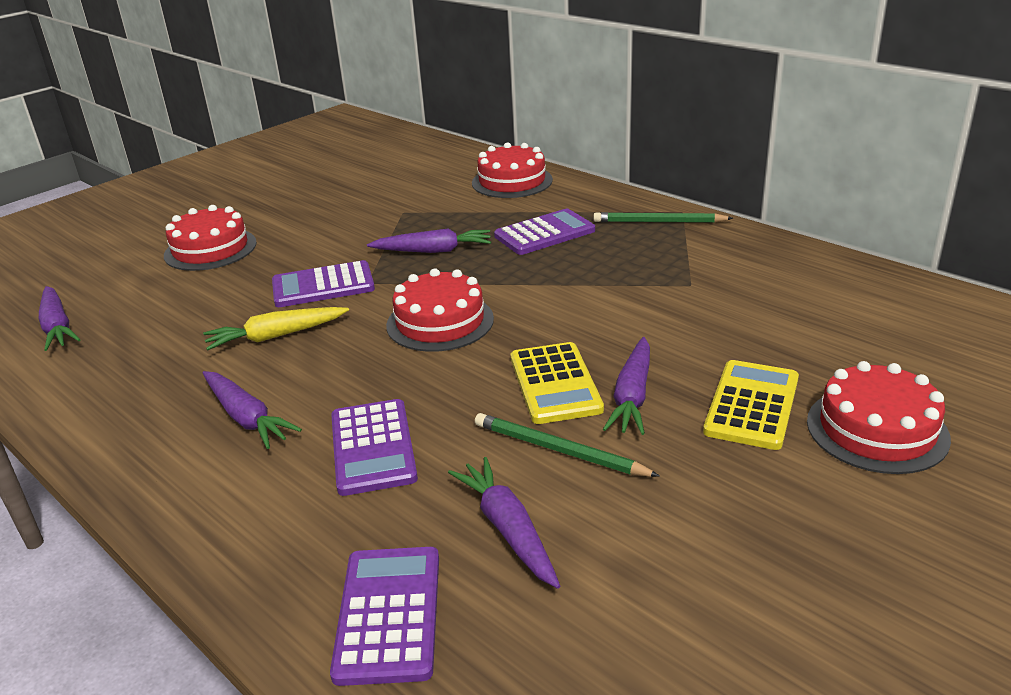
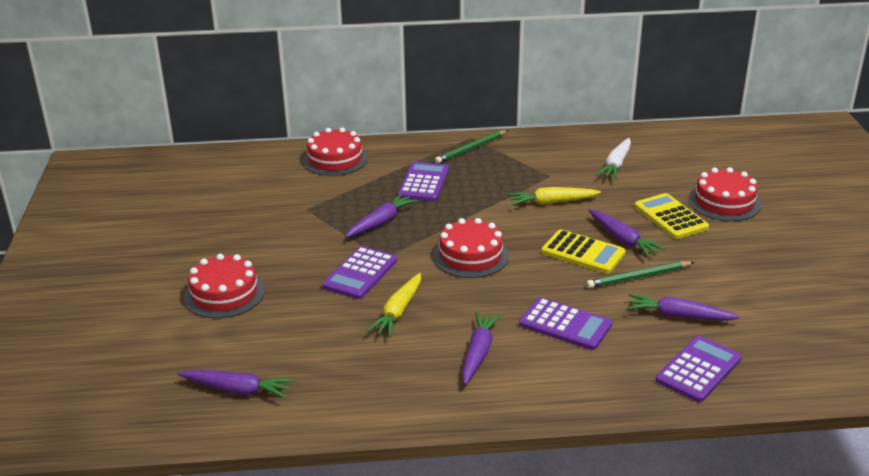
camera: 50 degrees left, 0 degrees up
(246, 418) = (478, 353): purple carrot -> purple carrot turned 75 degrees counterclockwise
(389, 614) = (698, 370): purple calculator -> purple calculator turned 90 degrees clockwise
(634, 313) = (552, 202): none -> yellow carrot
(801, 309) = (616, 165): none -> white carrot

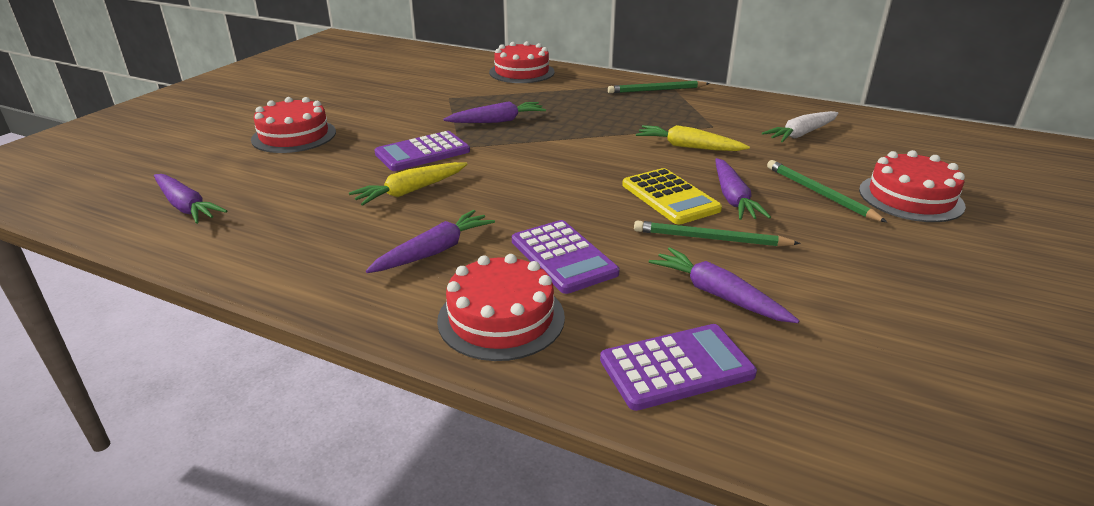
camera: 30 degrees right, 0 degrees up
(423, 183) = (577, 103): purple calculator -> none
(470, 256) = (544, 167): red cake -> red cake (501, 318)
(670, 217) = (819, 194): yellow calculator -> green pencil

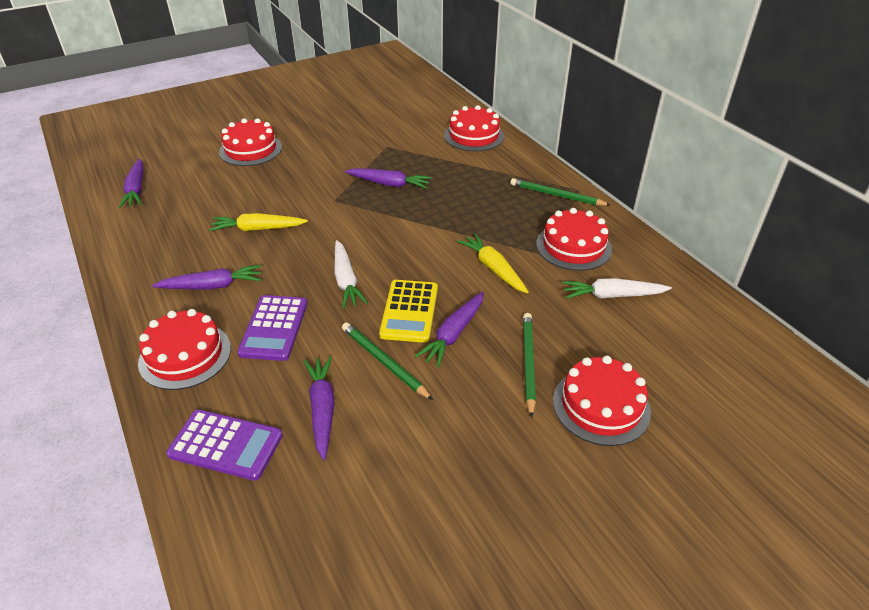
camera: 35 degrees right, 10 degrees up
(422, 152) = (305, 196): purple calculator -> none
(574, 197) = (346, 280): none -> white carrot
(723, 115) = (573, 246): none -> red cake

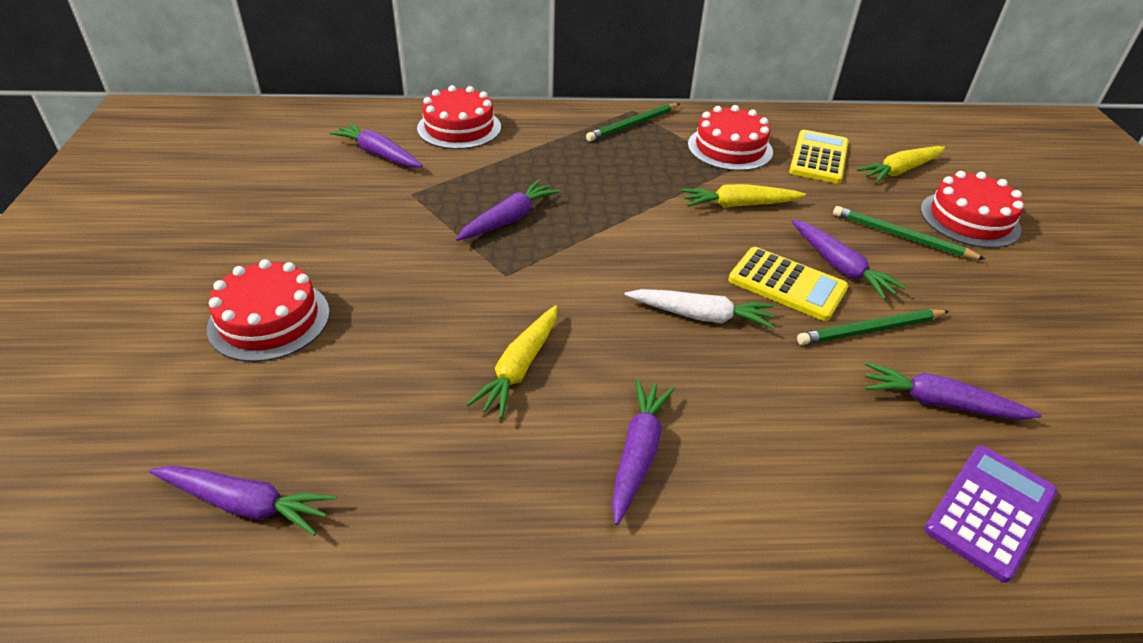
camera: 65 degrees left, 0 degrees up
(185, 355) = (794, 521): red cake -> none
(274, 328) = (770, 408): purple calculator -> none
(416, 123) = (378, 154): none -> purple carrot
(612, 295) = (819, 158): white carrot -> yellow calculator
(644, 348) = (900, 171): none -> yellow carrot

